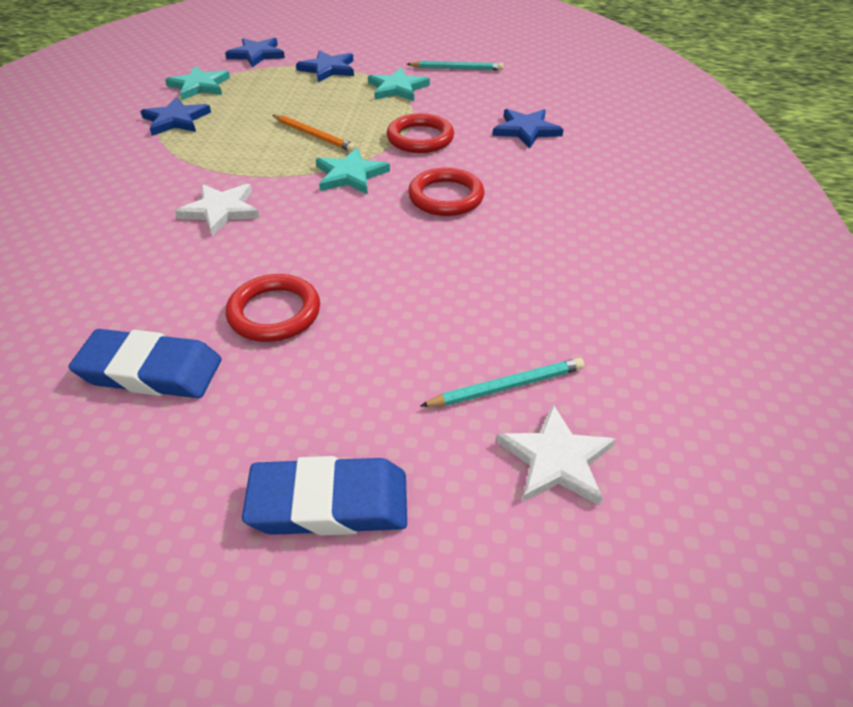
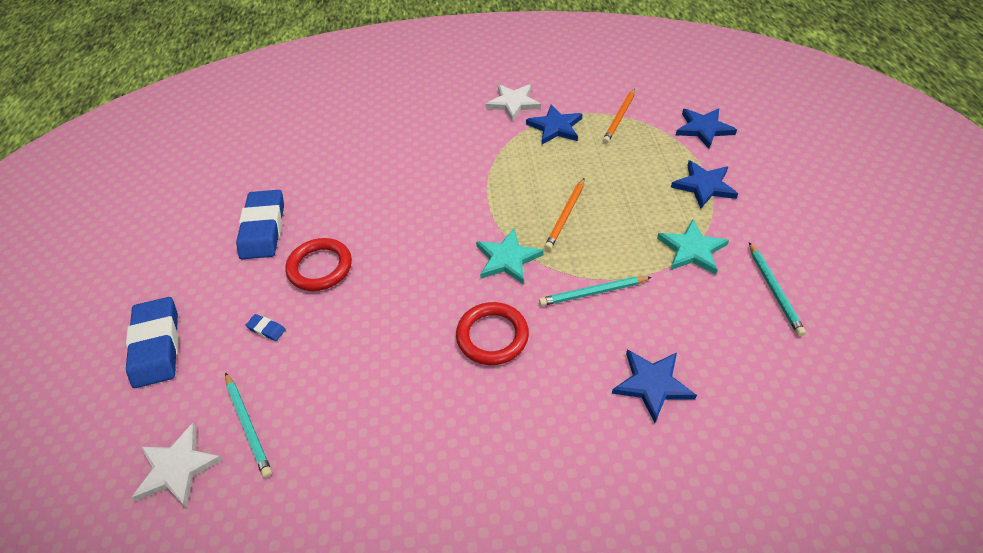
camera: 80 degrees right, 5 degrees up
(199, 86) = (619, 118): turquoise star -> orange pencil
(221, 210) = (434, 199): white star -> white star (513, 103)
(357, 368) = (266, 329): none -> blue eraser
(420, 138) = (593, 293): red ring -> turquoise pencil

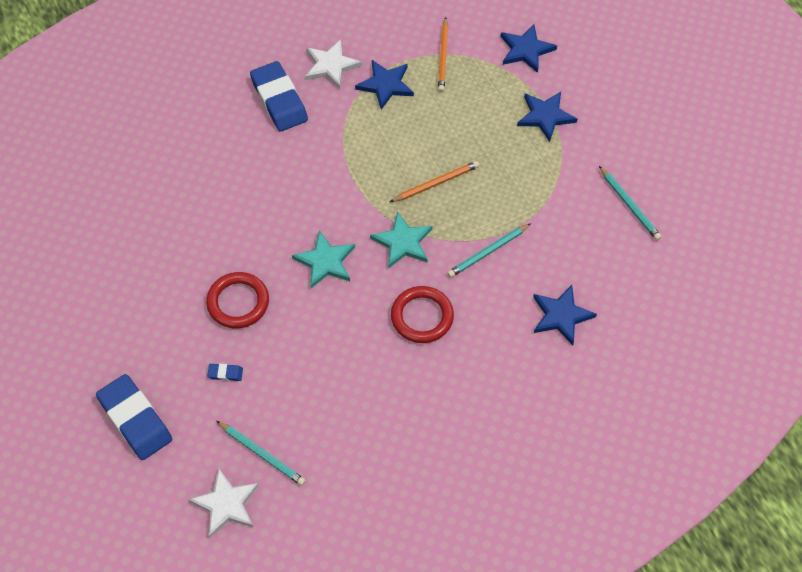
camera: 25 degrees left, 10 degrees up
(263, 228) = (158, 280): blue eraser -> blue eraser (279, 100)
(566, 215) = (436, 183): orange pencil -> orange pencil turned 120 degrees counterclockwise
(692, 249) = (554, 186): turquoise star -> turquoise star (325, 261)

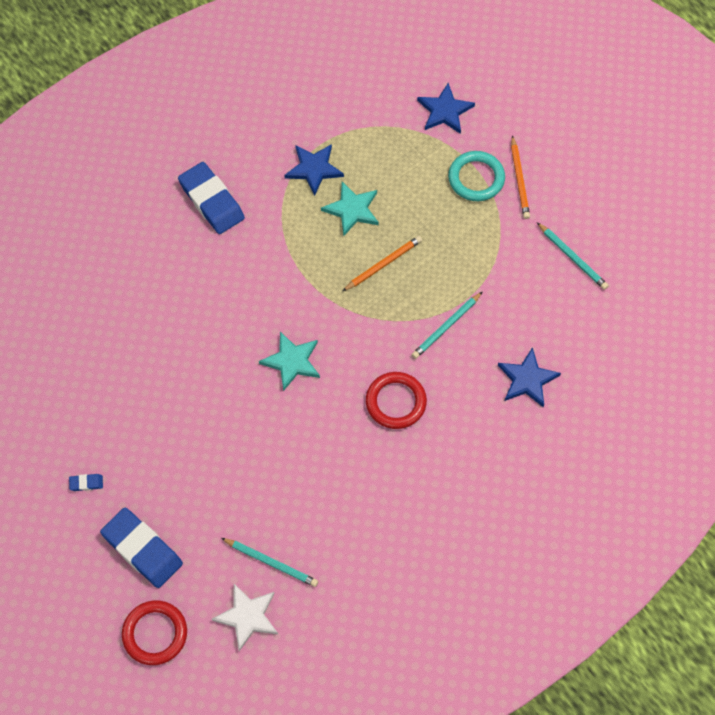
camera: 10 degrees left, 5 degrees up
(225, 373) = (219, 489): blue eraser -> blue eraser (86, 483)
(238, 302) = (216, 416): red ring -> red ring (155, 634)
(330, 65) = (255, 156): white star -> none
(403, 242) = (363, 330): turquoise star -> turquoise star (352, 209)
(443, 57) = (365, 130): orange pencil -> orange pencil (519, 179)
(545, 116) = (476, 178): blue star -> turquoise ring

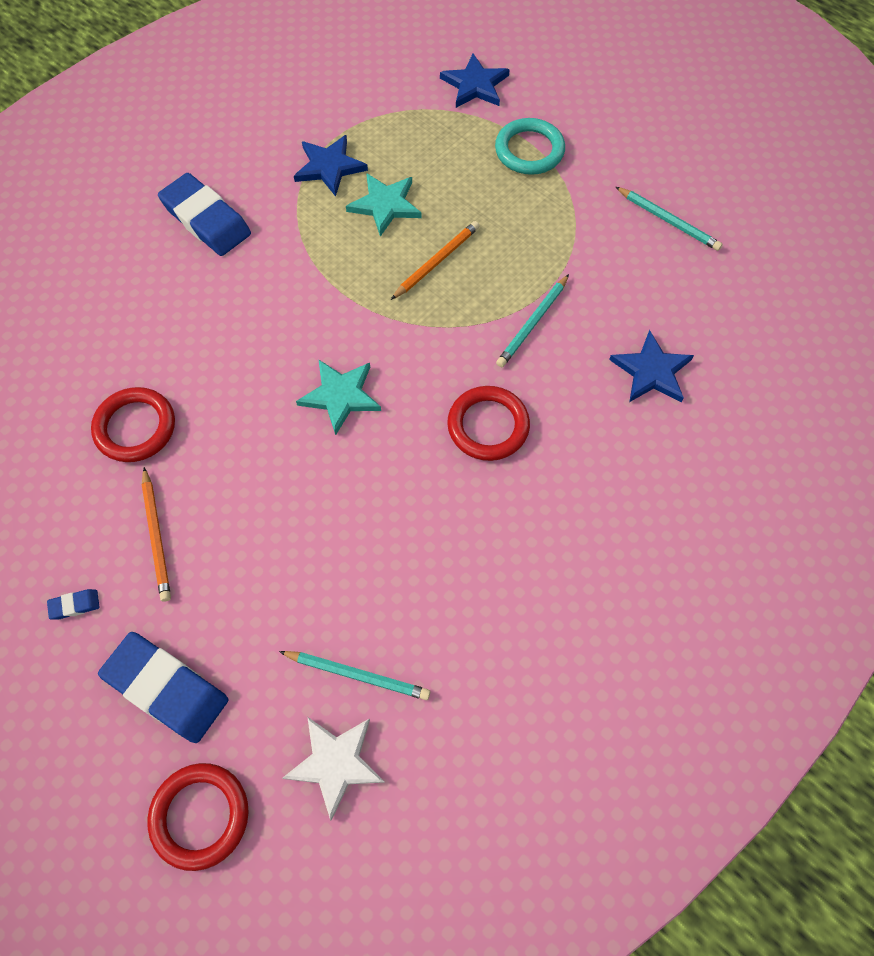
camera: 10 degrees left, 0 degrees up
(140, 361) = (135, 427): none -> red ring
(519, 179) = (581, 145): orange pencil -> orange pencil (157, 536)

